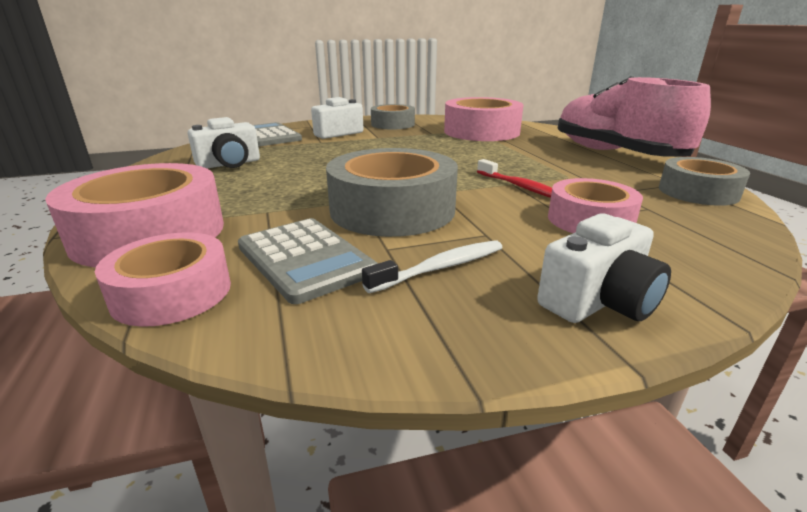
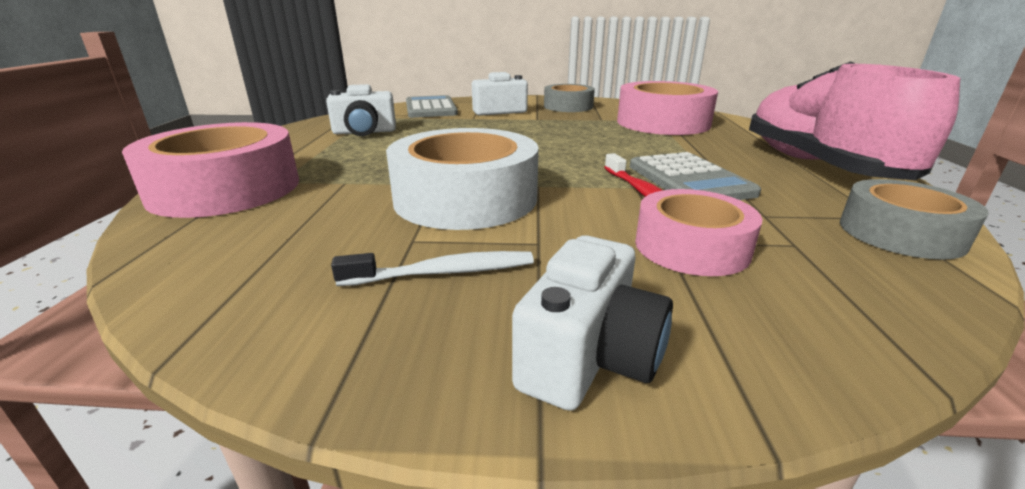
camera: 20 degrees right, 0 degrees up
(172, 292) = (177, 248): pink tape -> none
(305, 259) = (322, 237): grey calculator -> grey calculator (689, 180)
(392, 209) = (465, 198): grey tape -> white tape
(599, 301) = (589, 357): white camera -> white camera turned 45 degrees counterclockwise

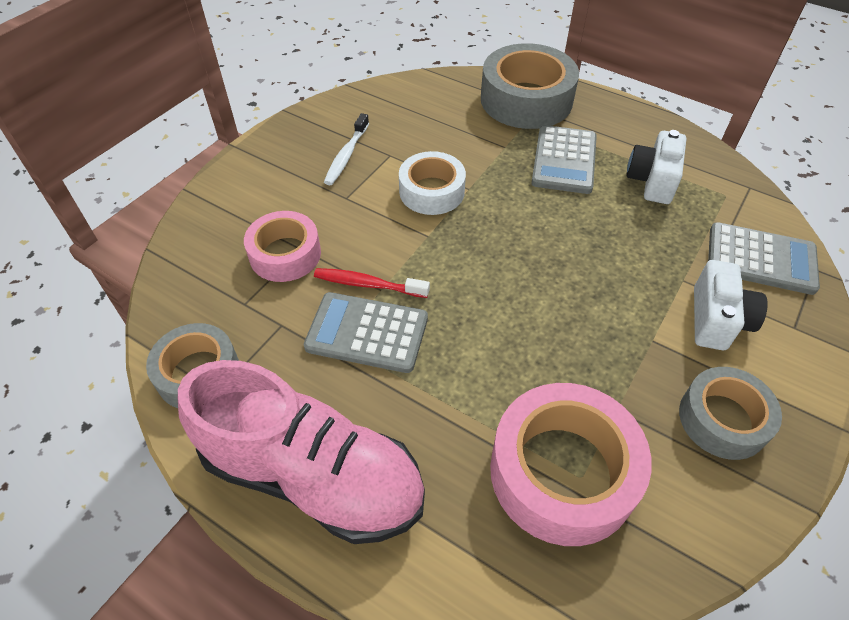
camera: 120 degrees right, 25 degrees up
(225, 189) = (526, 100): pink tape -> grey tape
(354, 157) = (564, 160): none -> grey calculator
(465, 198) = (432, 191): white tape -> white tape, size x0.62
(589, 357) = (255, 172): white camera -> none

